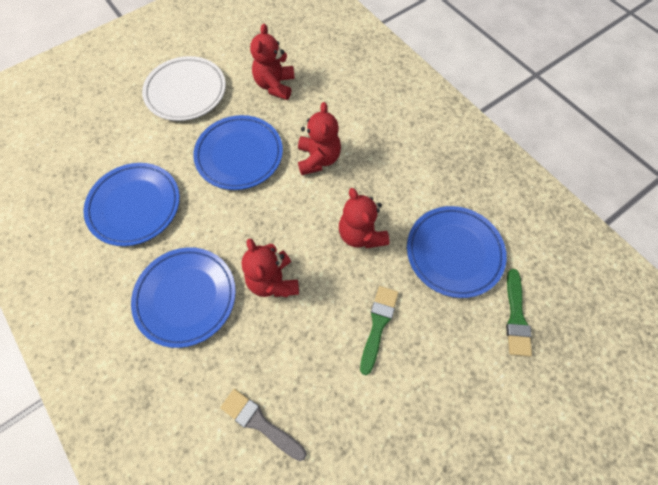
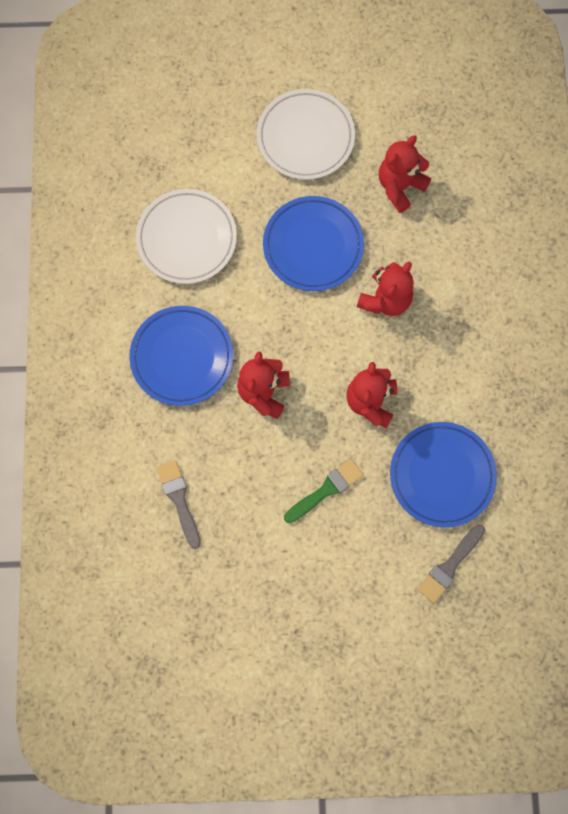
camera: 35 degrees right, 10 degrees up
(135, 206) = (187, 238): blue plate -> white plate
(516, 317) = (450, 566): green brush -> grey brush

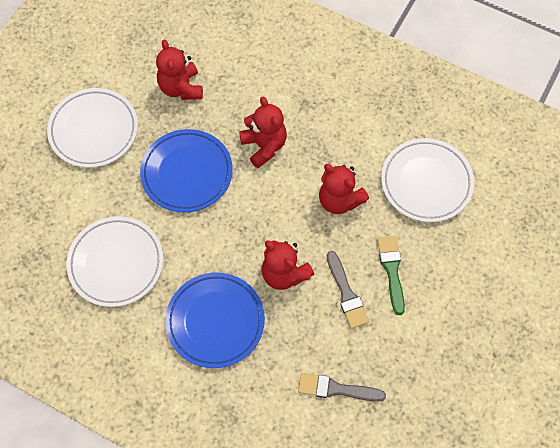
camera: 60 degrees left, 10 degrees down
(442, 475) = (426, 182): blue plate -> white plate
(450, 566) = (499, 215): grey brush -> grey brush (346, 293)

